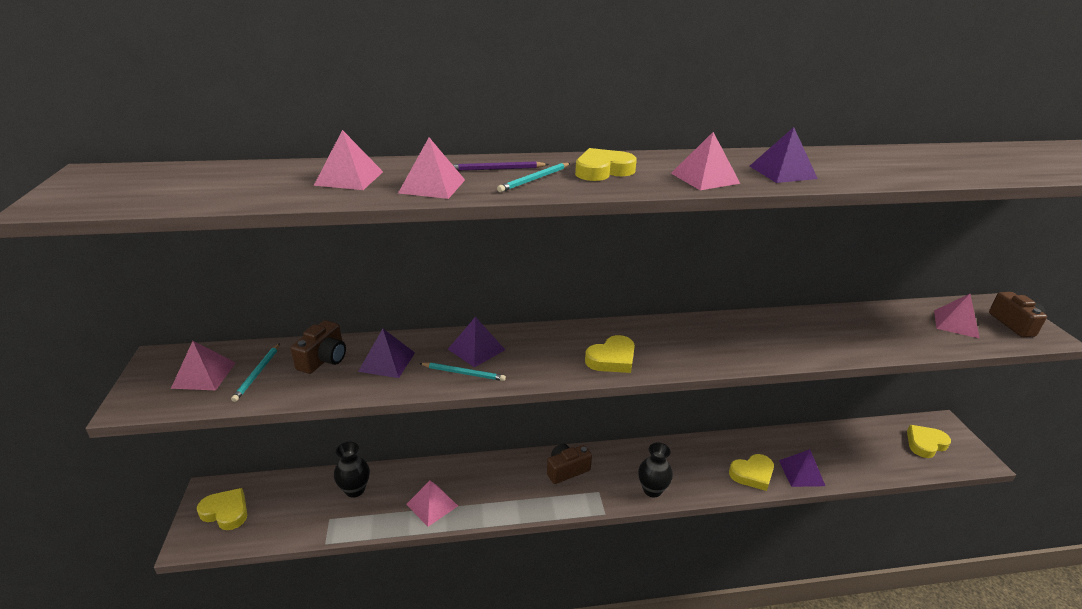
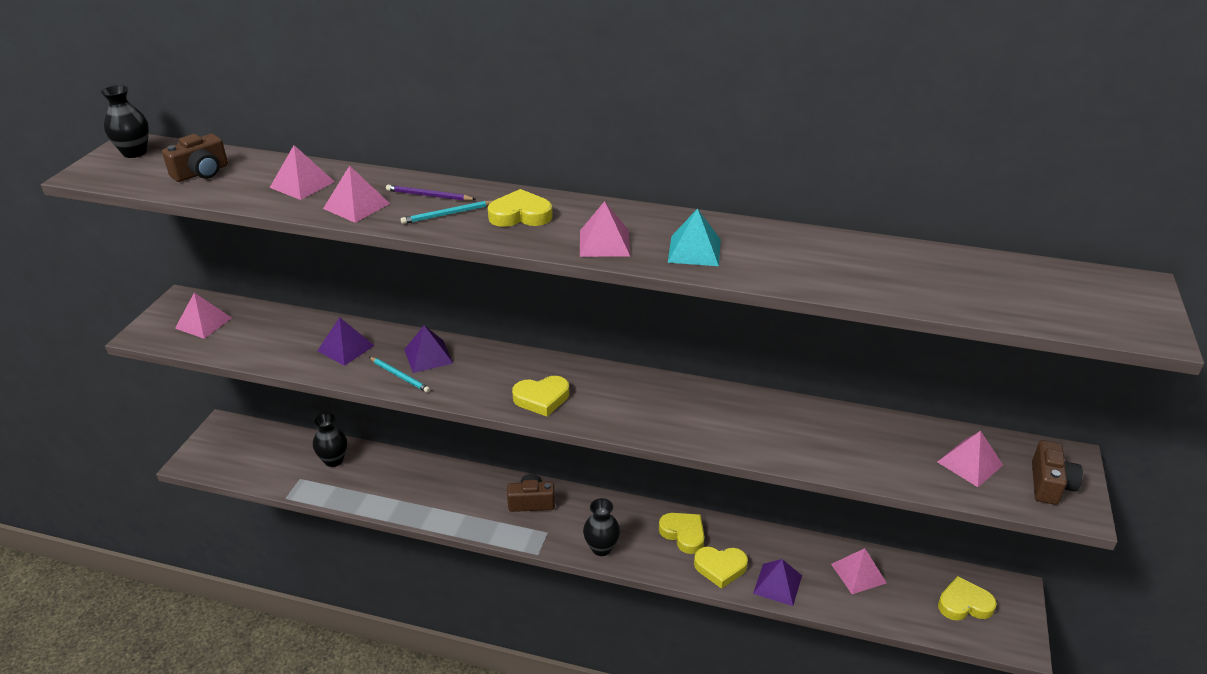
camera: 25 degrees right, 5 degrees up
(104, 179) = (134, 152): none -> black vase
(226, 512) = (226, 446): yellow heart -> yellow heart (683, 534)
(257, 373) = (241, 332): turquoise pencil -> none
(323, 359) = (298, 332): brown camera -> brown camera (201, 173)
(432, 505) = (389, 494): pink pyramid -> pink pyramid (858, 573)
(782, 172) = (694, 250): purple pyramid -> turquoise pyramid

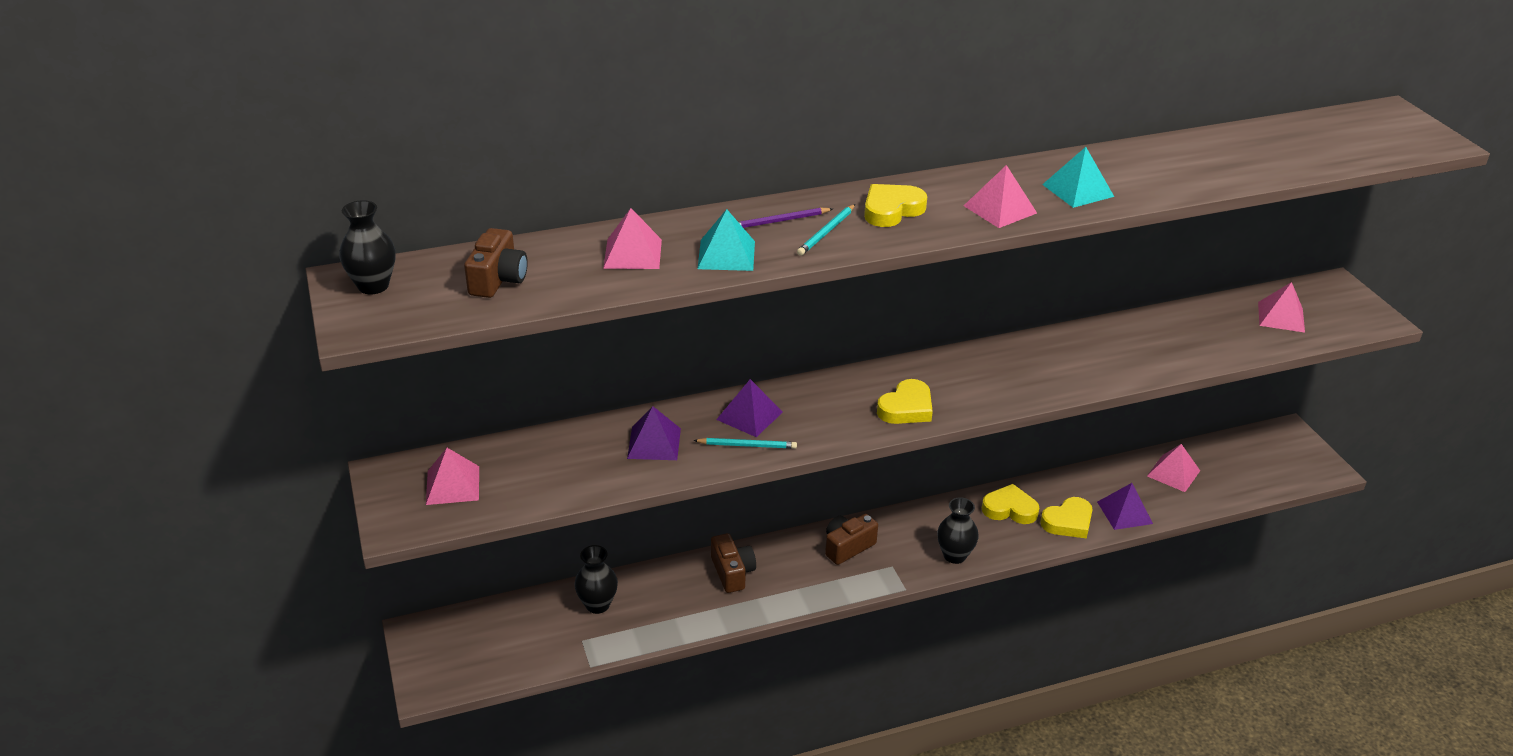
camera: 35 degrees left, 0 degrees up
(356, 206) = (726, 255): pink pyramid -> turquoise pyramid
(964, 604) = (1266, 459): yellow heart -> none
(1049, 484) = (1345, 309): brown camera -> brown camera (732, 572)

